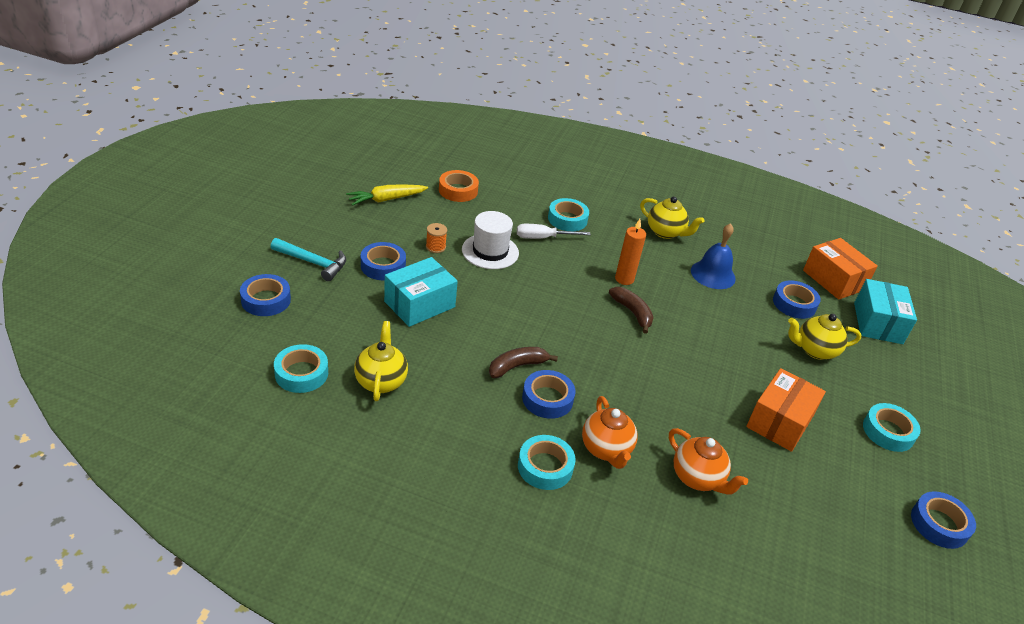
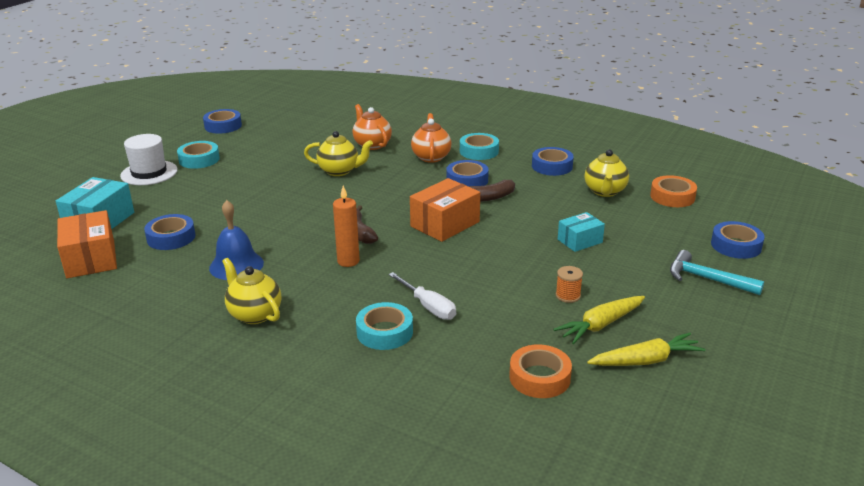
camera: 165 degrees left, 10 degrees down
(301, 373) = (672, 197): turquoise tape -> orange tape
(383, 266) = (626, 275): blue tape -> blue tape (552, 166)
(413, 223) = (600, 325): none -> yellow carrot
(419, 304) = (580, 241): turquoise box -> turquoise box, size x0.62
(490, 251) = (500, 290): white hat -> white hat (149, 173)
(543, 238) = (428, 307): white screwdriver -> white screwdriver turned 45 degrees clockwise
(780, 421) = (282, 166): orange box -> orange box (445, 224)
(815, 350) = (197, 203): yellow teapot -> yellow teapot (339, 171)

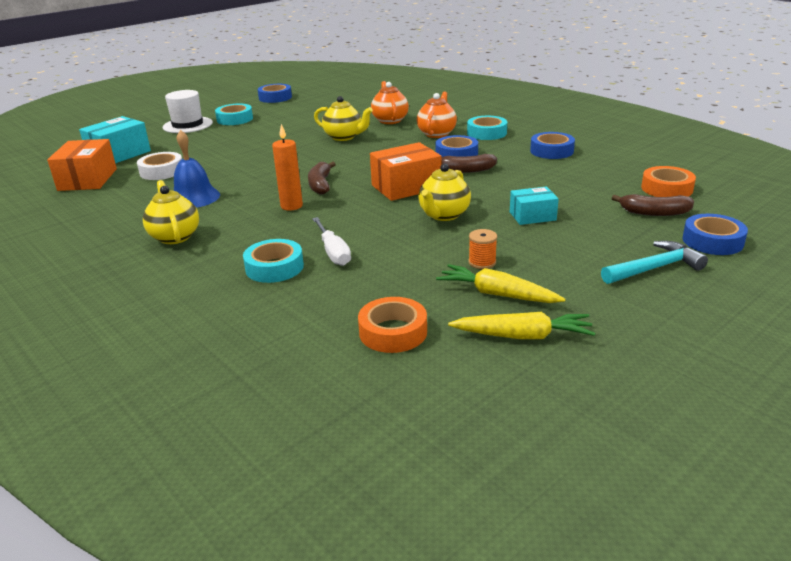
camera: 20 degrees right, 0 degrees up
(171, 237) = (162, 171): blue tape -> white tape
(600, 325) = (497, 294): yellow carrot -> yellow carrot turned 45 degrees clockwise
(605, 191) = (592, 177): yellow teapot -> yellow teapot (444, 215)
(676, 223) = (654, 213): none -> brown banana
(707, 279) = (654, 268): turquoise hammer -> turquoise hammer turned 105 degrees clockwise

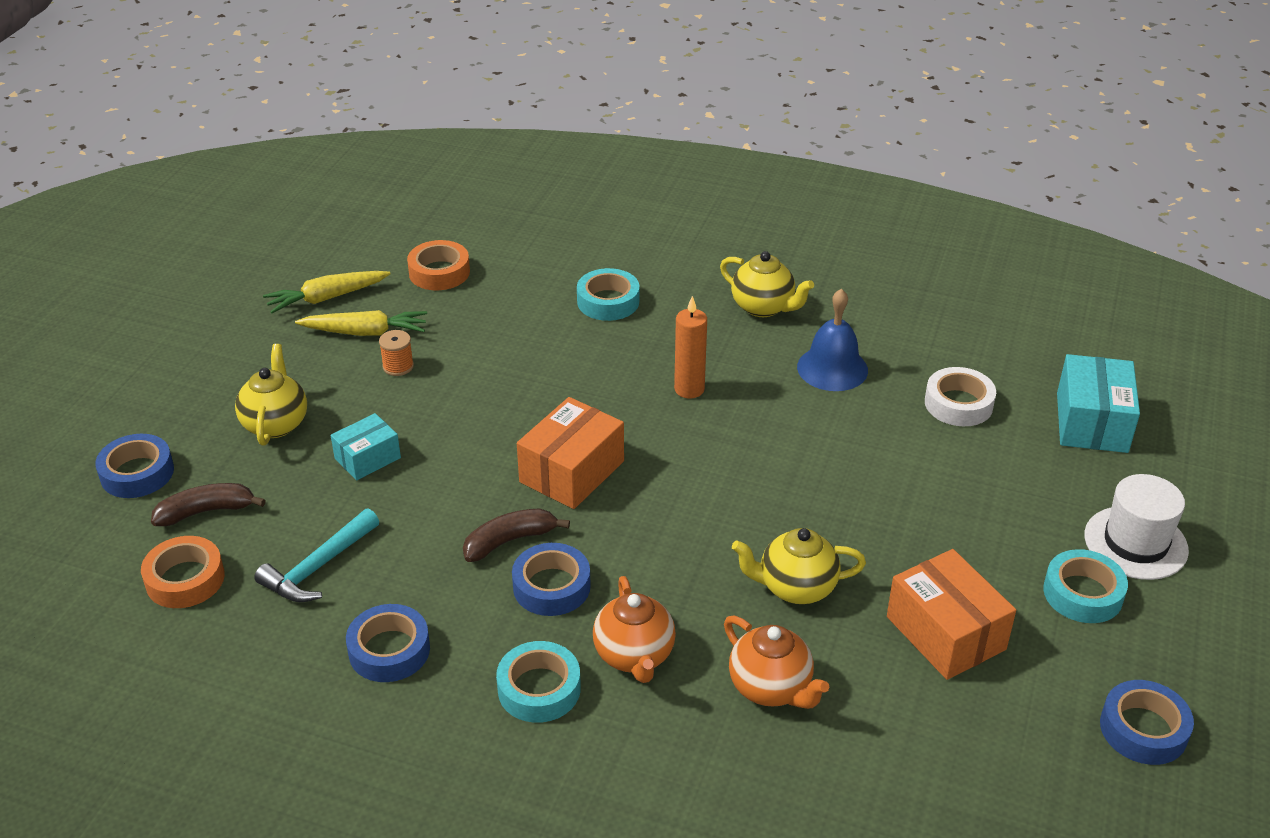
camera: 150 degrees right, 10 degrees up
(87, 179) = (1029, 359): orange box -> orange box (945, 633)
(320, 184) = (697, 442): brown banana -> none
(333, 252) = (566, 335): white screwdriver -> none
(444, 215) = (482, 428): yellow teapot -> yellow teapot (275, 424)
(654, 268) = (209, 409): turquoise hammer -> turquoise hammer (318, 567)

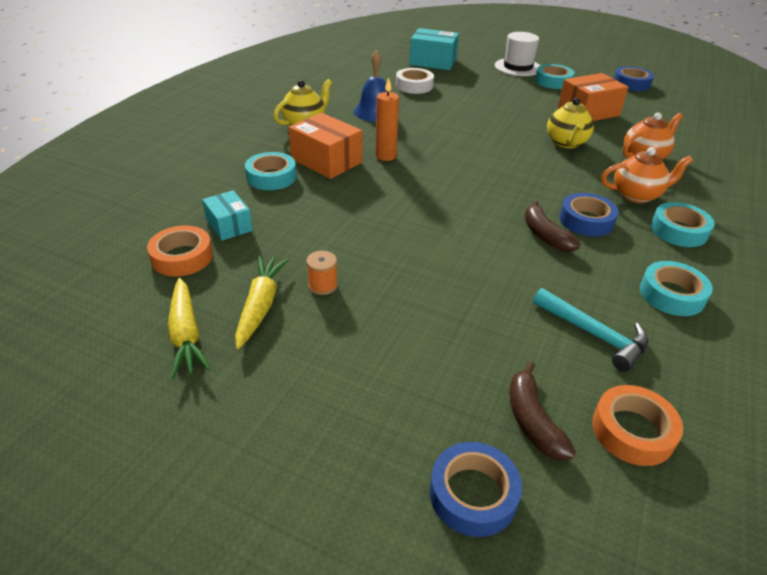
camera: 85 degrees left, 0 degrees up
(275, 424) = (395, 370): yellow teapot -> none
(367, 458) = (452, 305): turquoise box -> turquoise box (229, 225)
(389, 650) = (671, 294): blue tape -> turquoise tape
(572, 472) = (469, 205): orange box -> orange box (326, 161)

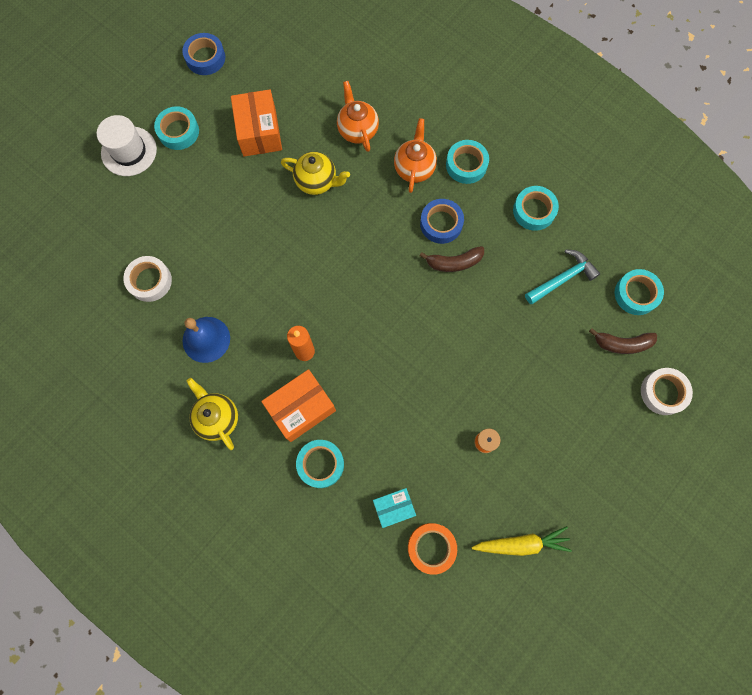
camera: 75 degrees left, 35 degrees up
(260, 306) = (500, 489): yellow carrot -> none
(433, 62) = (85, 239): turquoise box -> none
(473, 494) = (663, 392): blue tape -> white tape
(632, 431) = (636, 294): orange tape -> turquoise tape

